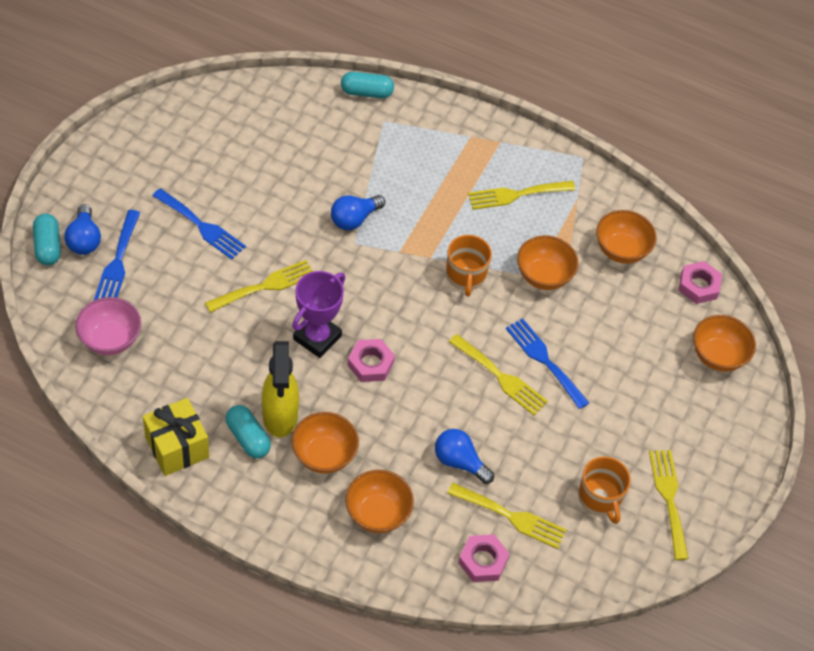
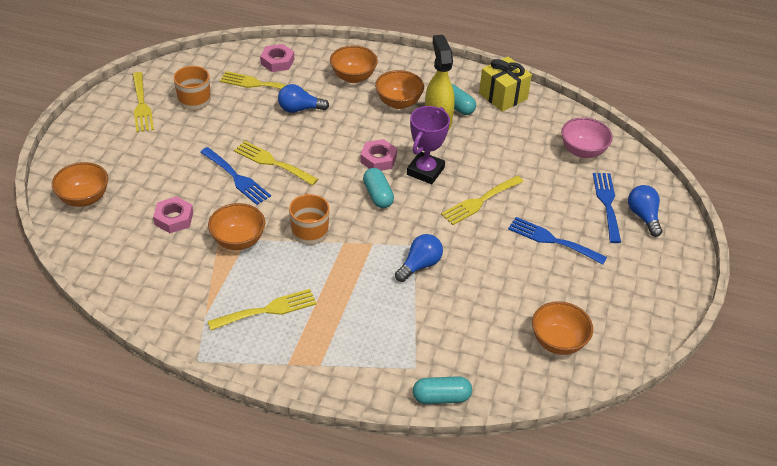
camera: 175 degrees right, 10 degrees down
(48, 246) = (669, 207): turquoise capsule -> turquoise capsule (378, 195)
(459, 462) = (299, 109): blue light bulb -> blue light bulb turned 150 degrees clockwise
(621, 250) = (163, 272): orange bowl -> orange bowl (558, 342)
(698, 286) = (91, 251): pink nut -> pink nut (174, 218)

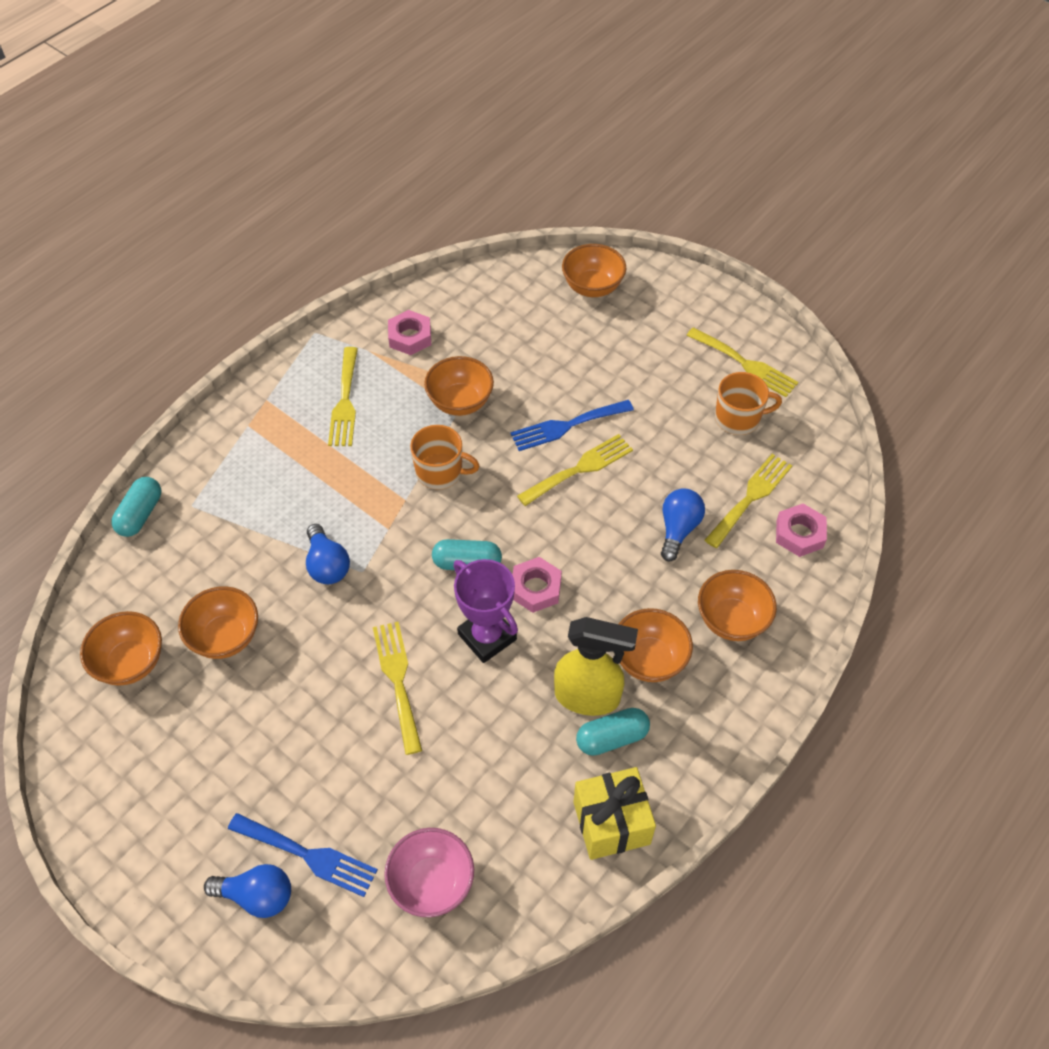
camera: 115 degrees right, 10 degrees up
(141, 105) = (745, 364): yellow fork -> yellow fork turned 150 degrees counterclockwise
(174, 218) = (524, 354): pink nut -> pink nut (410, 337)
(506, 297) = (225, 637): none -> orange bowl
(552, 240) = (283, 739): blue fork -> none

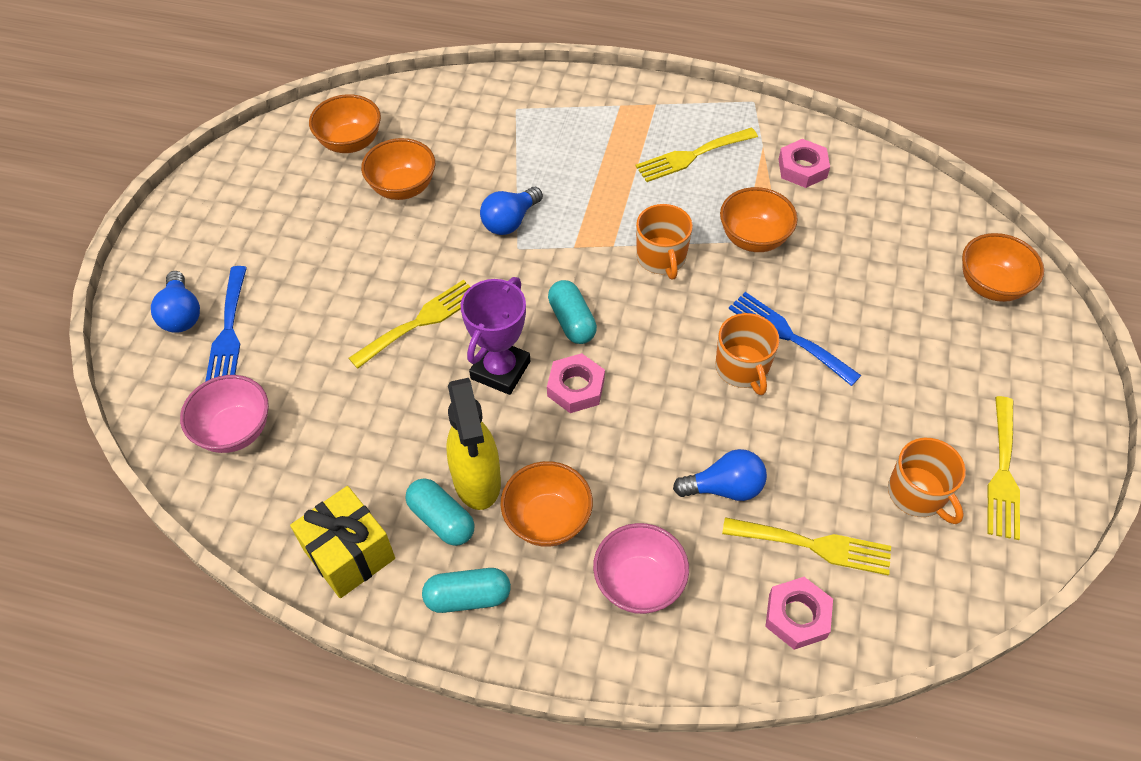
camera: 65 degrees right, 0 degrees up
(140, 514) = (488, 83): turquoise capsule -> turquoise capsule (468, 597)
(580, 468) = (742, 368): yellow fork -> orange mug
(731, 620) = (639, 583): orange bowl -> pink bowl

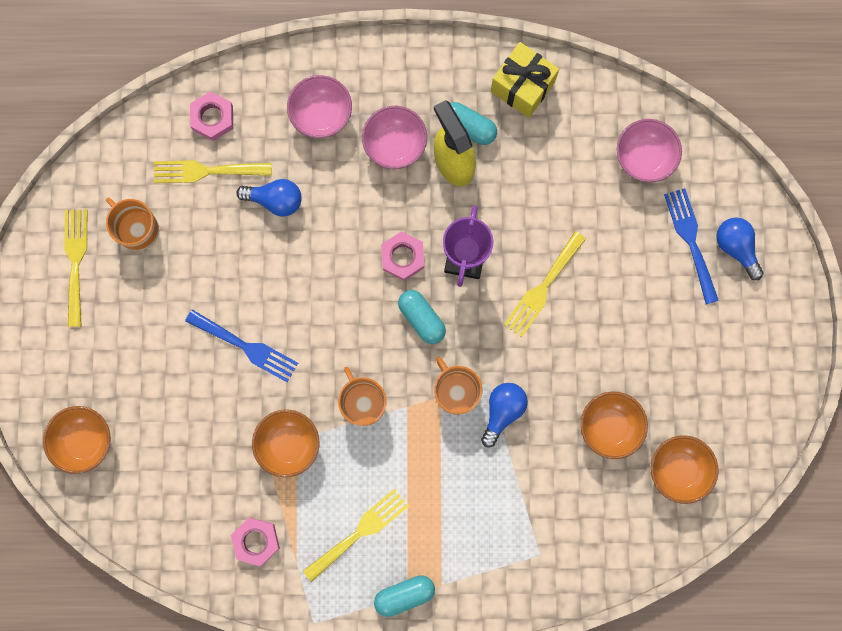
camera: 165 degrees right, 25 degrees up
(468, 597) = (432, 77): turquoise capsule -> turquoise capsule (404, 595)
(547, 520) = (395, 145): orange bowl -> pink bowl
(724, 487) = (275, 200): blue light bulb -> blue light bulb turned 150 degrees counterclockwise
(742, 368) = (278, 306): orange mug -> orange mug (456, 391)

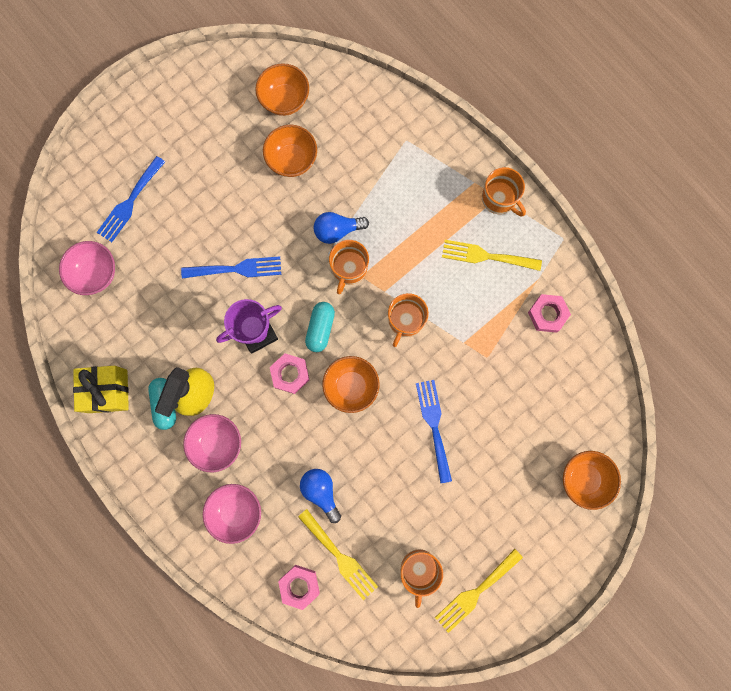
camera: 130 degrees left, 0 degrees up
(288, 444) = (471, 345): orange bowl -> orange bowl (351, 386)
(404, 595) = (499, 199): turquoise capsule -> orange mug
(542, 288) = (237, 269): yellow fork -> blue fork
(736, 247) = (112, 171): blue light bulb -> none

